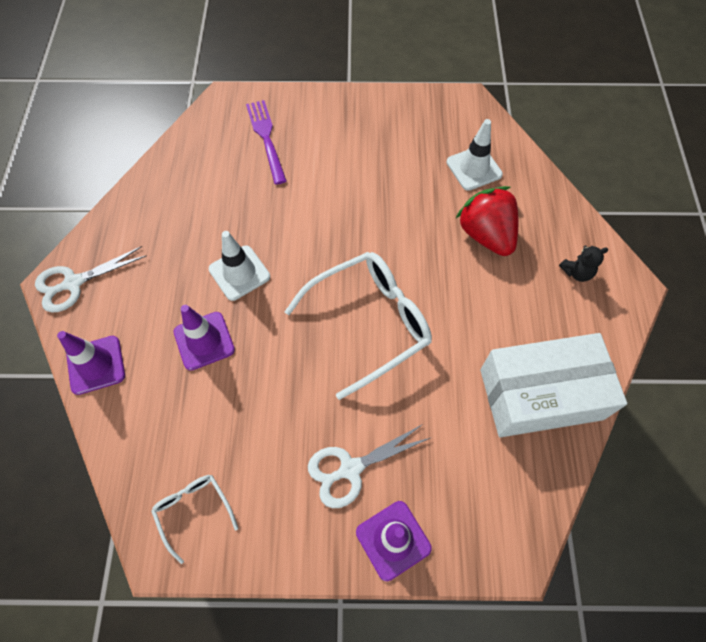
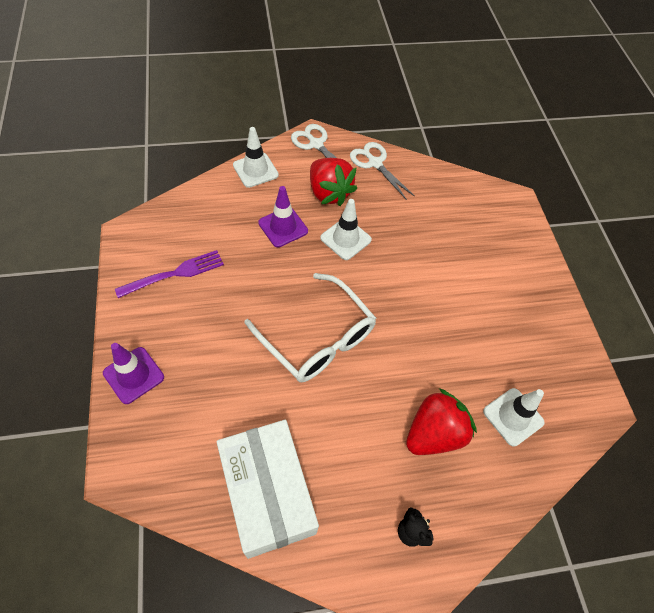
camera: 75 degrees right, 5 degrees down
(96, 365) = (255, 170): purple traffic cone -> white traffic cone
(163, 280) = (329, 193): none -> red strawberry
(193, 511) = (155, 244): white glasses -> none
(266, 138) = (485, 235): purple fork -> purple fork (175, 274)
(350, 469) = (188, 338): white scissors -> white scissors (375, 163)

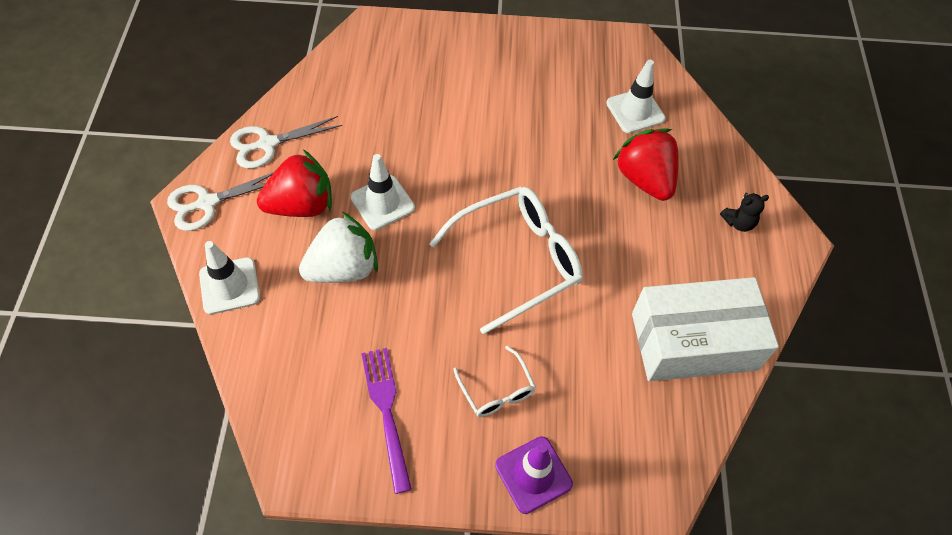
camera: 75 degrees left, 0 degrees up
(199, 340) = (497, 390): none -> white glasses
(283, 227) = (343, 268): purple traffic cone -> white strawberry

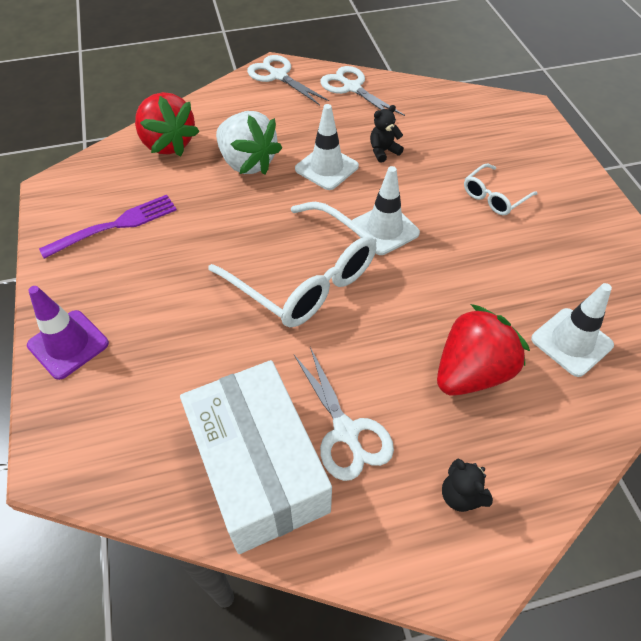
camera: 75 degrees right, 5 degrees down
(229, 286) = (208, 108): white traffic cone -> white traffic cone (384, 229)
(301, 205) = (300, 122): red strawberry -> red strawberry (168, 144)
(380, 151) = (383, 151): none -> black teddy bear
(497, 390) = (152, 296): white glasses -> white glasses (494, 197)
(676, 275) = (346, 432): none -> white scissors

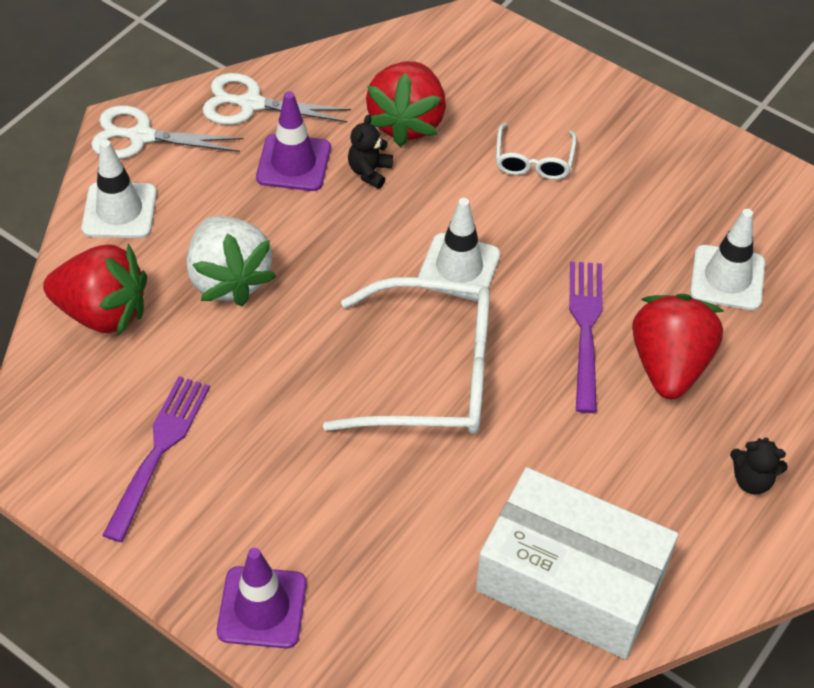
camera: 40 degrees left, 0 degrees up
(247, 163) = (229, 279): white strawberry -> white strawberry turned 60 degrees clockwise
(326, 168) = (327, 230): white traffic cone -> white traffic cone (119, 211)
(344, 126) = (293, 163): none -> purple traffic cone
(346, 432) = (614, 495): white scissors -> none
(432, 312) = (585, 329): none -> purple fork
(433, 138) = (407, 122): none -> red strawberry

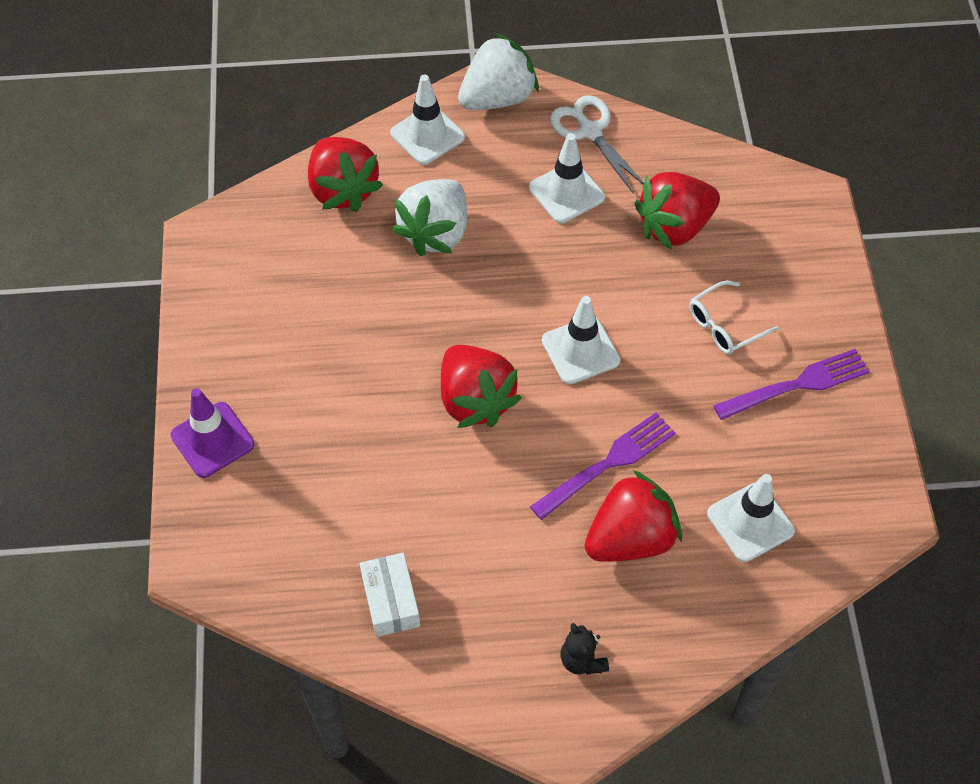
camera: 50 degrees right, 5 degrees up
(141, 136) = (498, 98): white scissors -> white strawberry
(159, 451) = (271, 299): purple fork -> purple fork (797, 385)
(293, 163) = (566, 192): purple traffic cone -> white traffic cone
(369, 171) = (606, 239): black teddy bear -> none
(431, 374) = (475, 400): white glasses -> red strawberry
(571, 581) = (391, 601): white box -> white box, size x0.48

